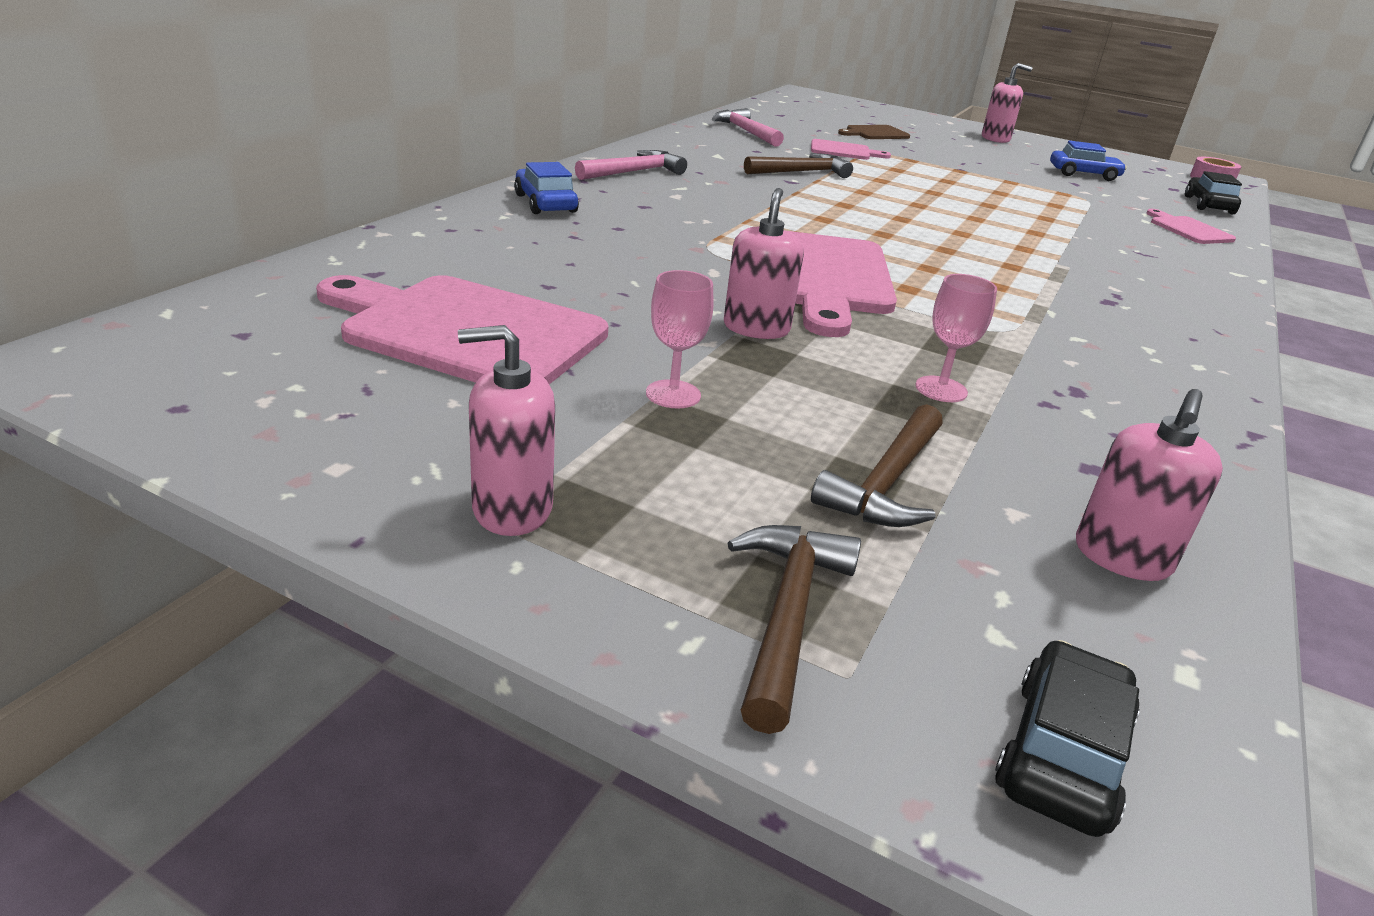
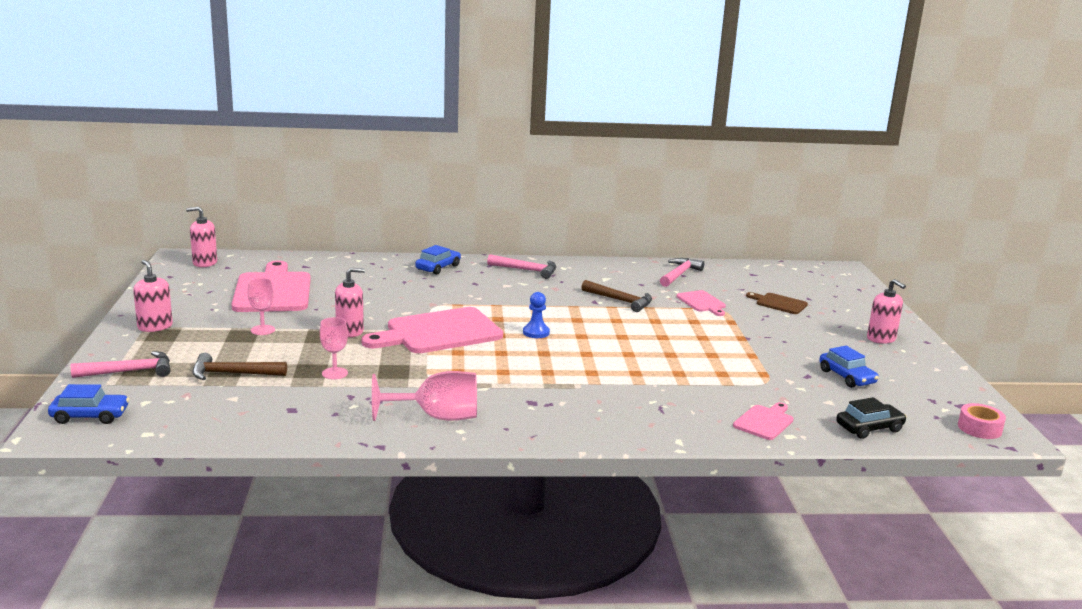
camera: 60 degrees right, 10 degrees down
(787, 615) = (130, 371): brown hammer -> pink hammer
(870, 233) = (536, 332): none -> blue pawn
(1062, 753) = (90, 416): black car -> blue car
(1122, 557) = (218, 419): pink soap dispenser -> pink soap dispenser (204, 263)
(1149, 367) = (437, 417): none -> pink goblet

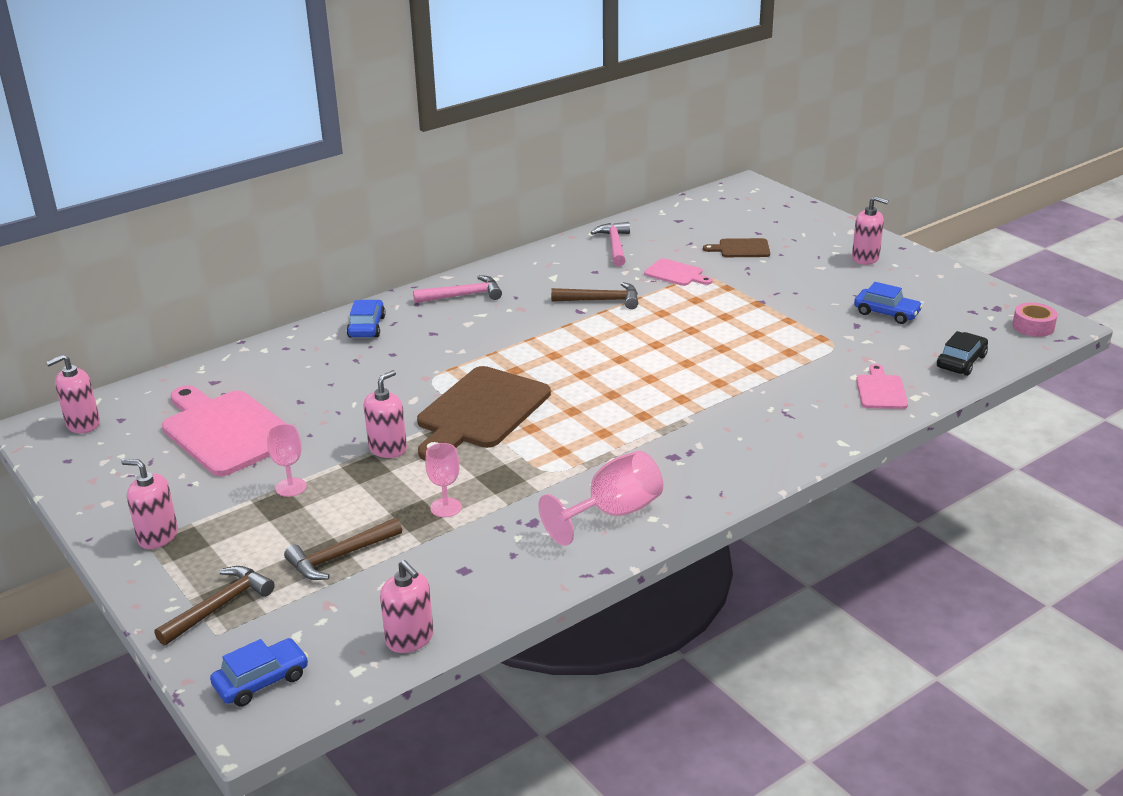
camera: 30 degrees left, 10 degrees up
(130, 371) = (220, 606): pink hammer -> brown hammer
(201, 431) = (410, 639): none -> pink soap dispenser
(439, 332) = (480, 411): pink cutting board -> brown cutting board
(536, 332) = (573, 372): blue pawn -> none

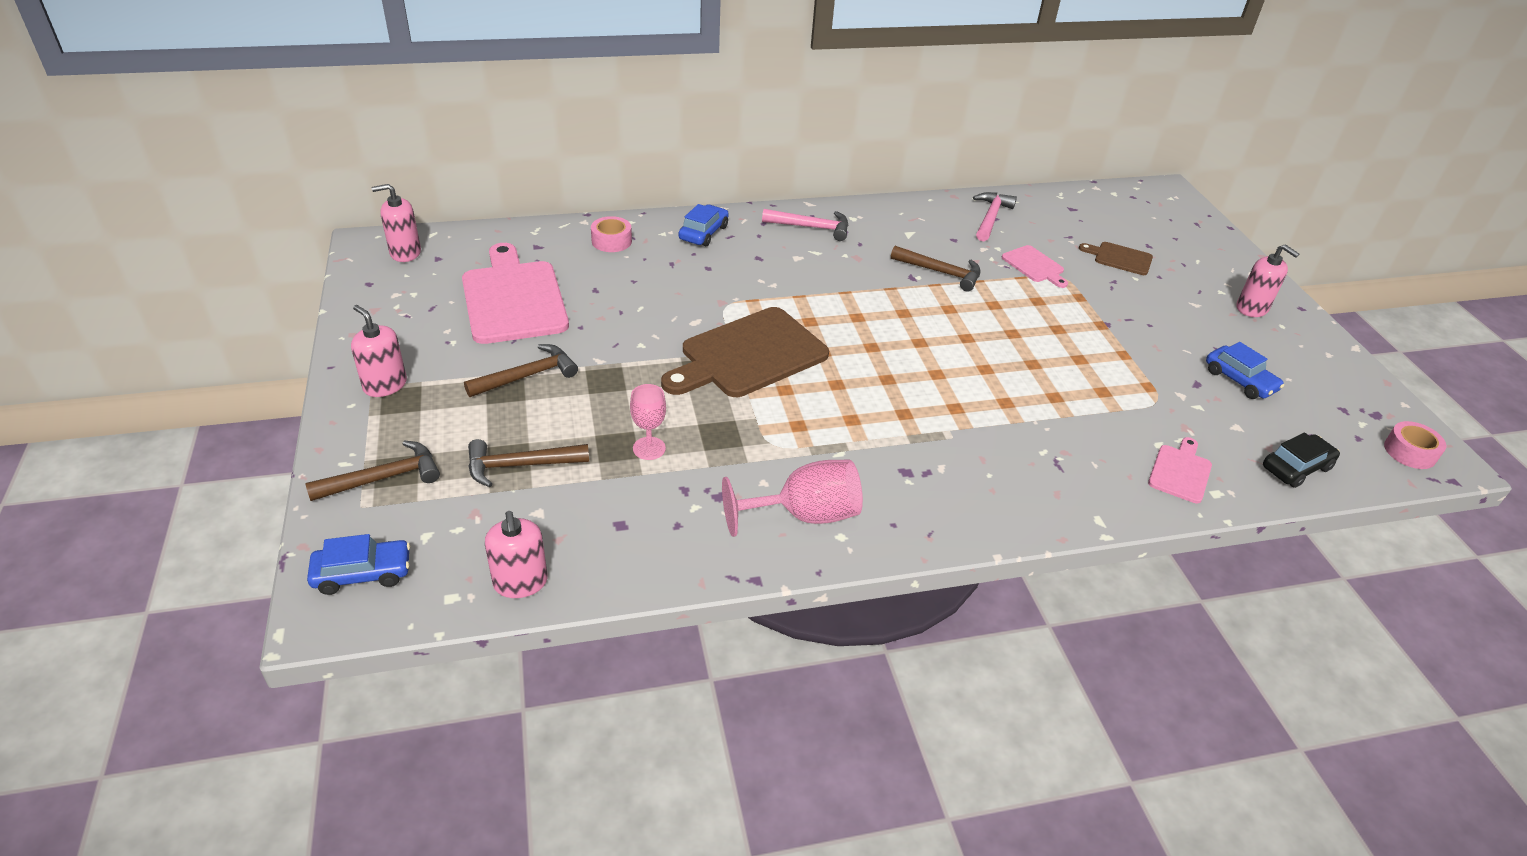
camera: 20 degrees right, 10 degrees up
(284, 357) = (611, 241): none -> pink tape
(291, 487) = (528, 376): pink goblet -> brown hammer
(388, 448) = (638, 365): pink soap dispenser -> none

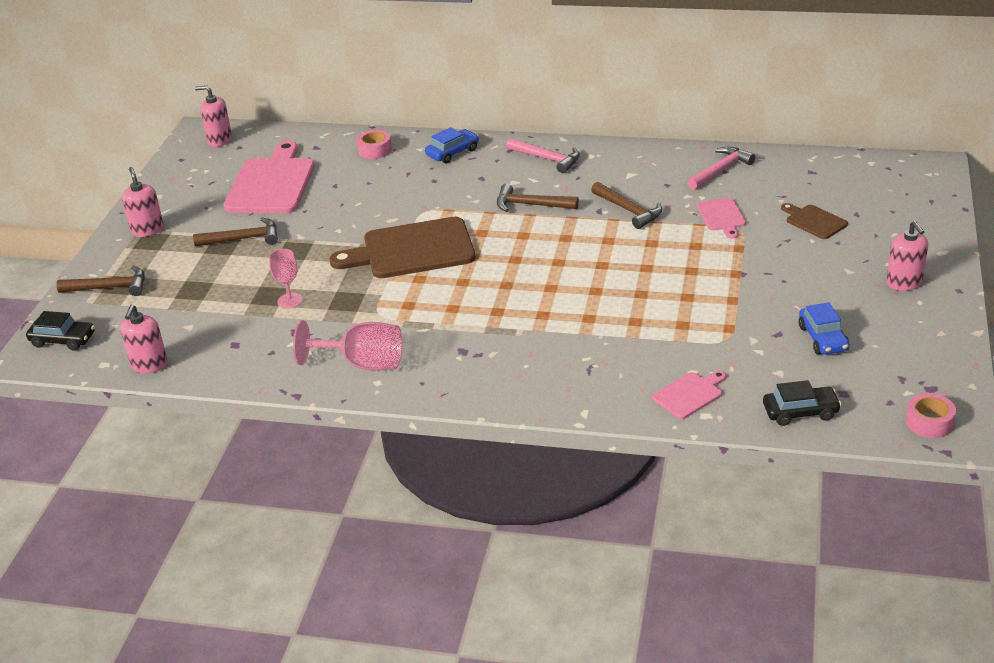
camera: 30 degrees right, 5 degrees down
(363, 573) = (63, 340): blue car -> black car
(519, 465) = (197, 296): brown hammer -> brown hammer (530, 205)

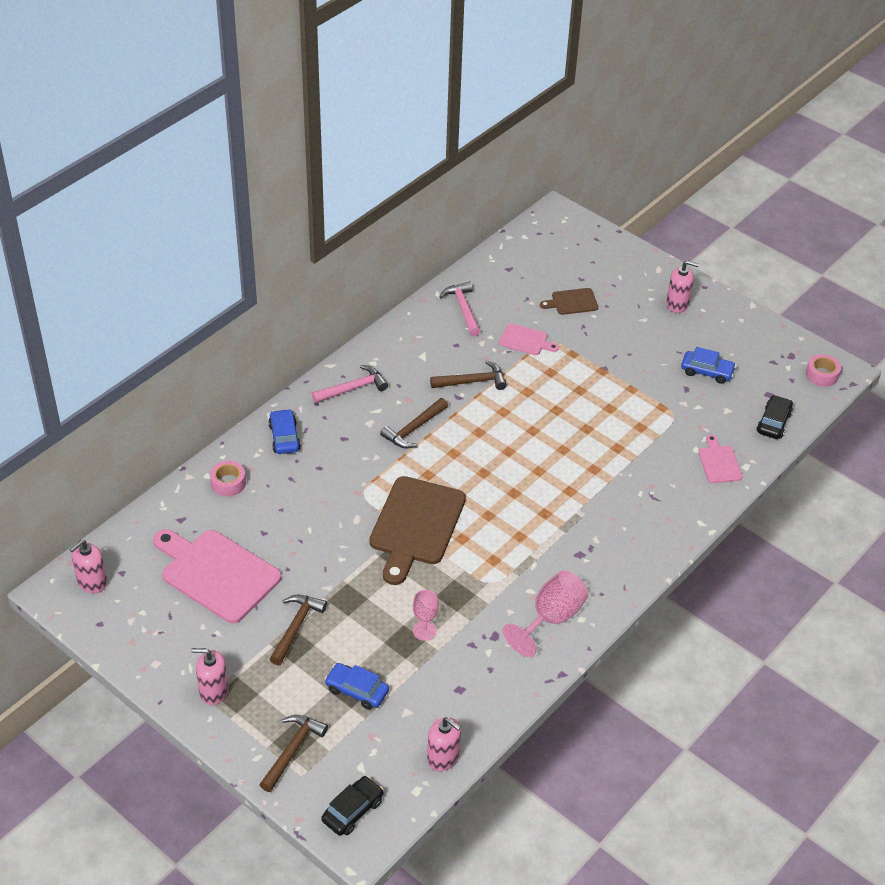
camera: 65 degrees left, 10 degrees up
(195, 293) = (356, 690): none -> blue car

